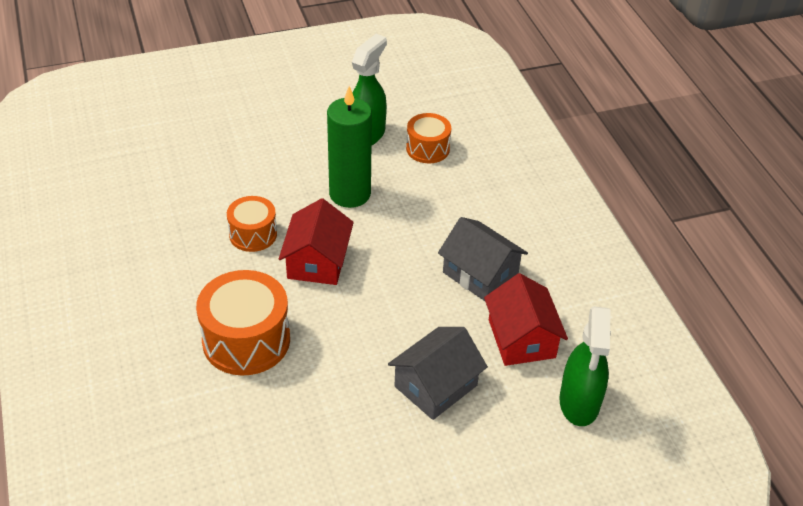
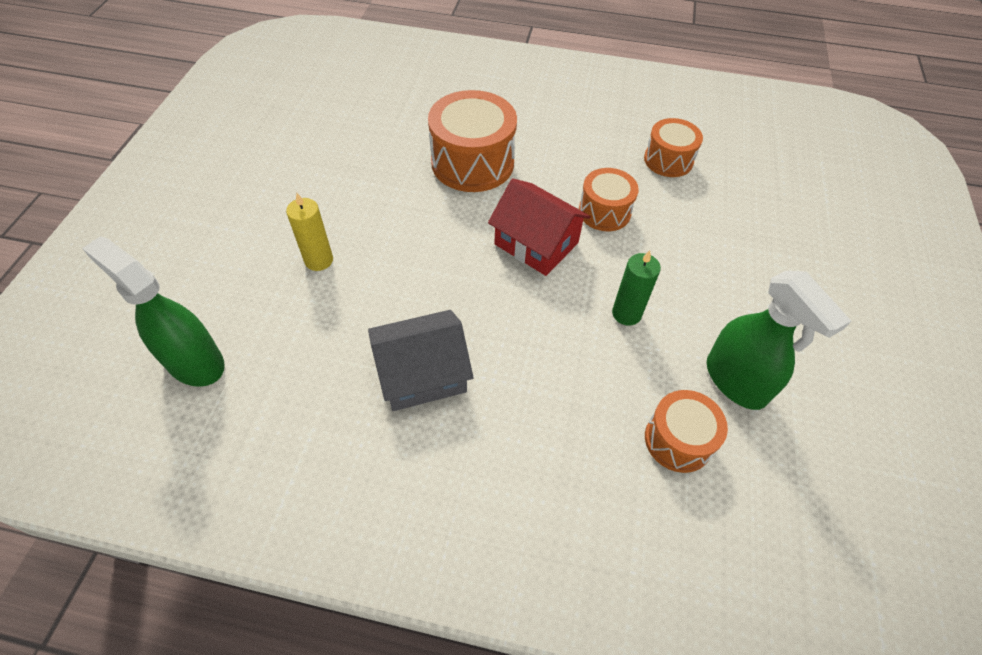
camera: 120 degrees right, 10 degrees up
(160, 215) = (668, 160): none -> orange drum
(350, 194) = (626, 313): green candle -> green candle, size x0.55
(435, 386) = (319, 260): grey house -> yellow candle
(521, 338) = (308, 360): red house -> none

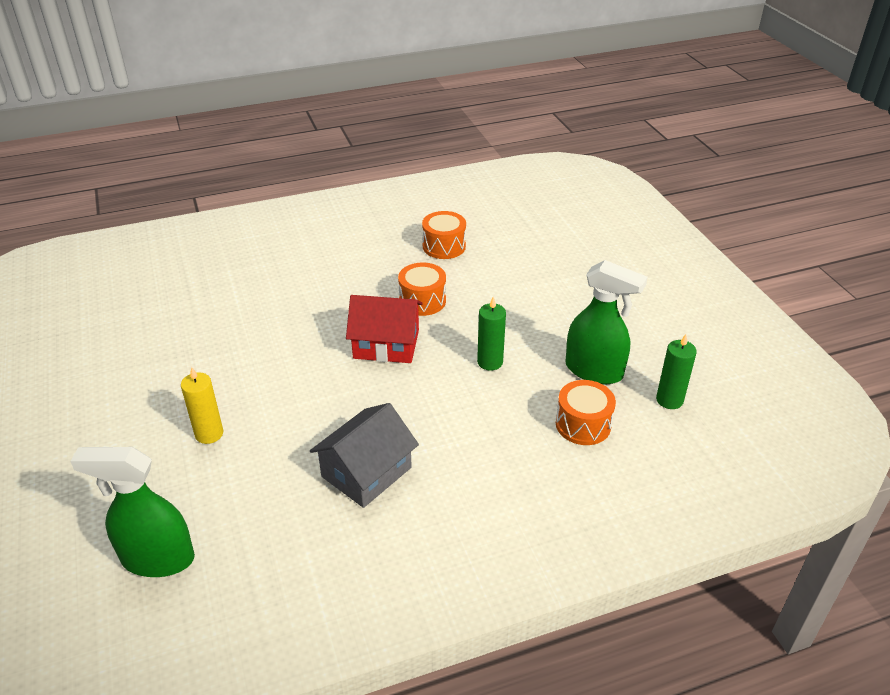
camera: 30 degrees left, 15 degrees down
(472, 162) = (287, 307): orange drum -> none
(803, 464) = (669, 400): none -> green candle

